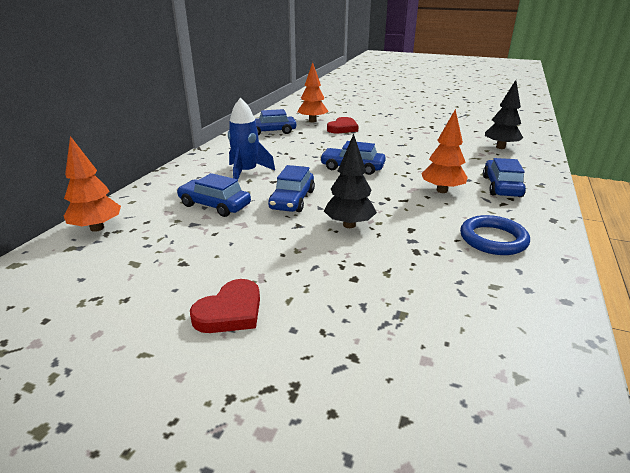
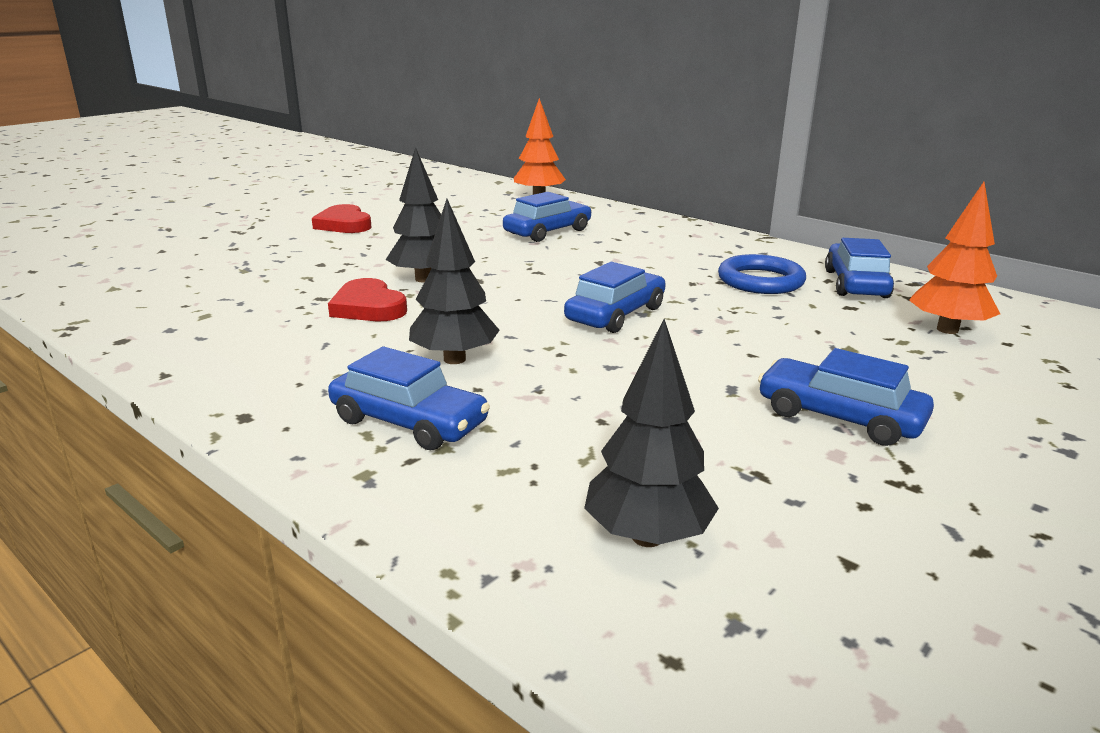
camera: 110 degrees right, 5 degrees down
(246, 172) = (642, 252): blue rocket -> none
(292, 200) = (526, 263): blue car -> blue car (839, 417)
(342, 128) = (881, 350): red heart -> red heart (368, 307)
(442, 190) = (454, 359): orange tree -> black tree
(493, 239) = (274, 346): blue ring -> blue ring (760, 281)

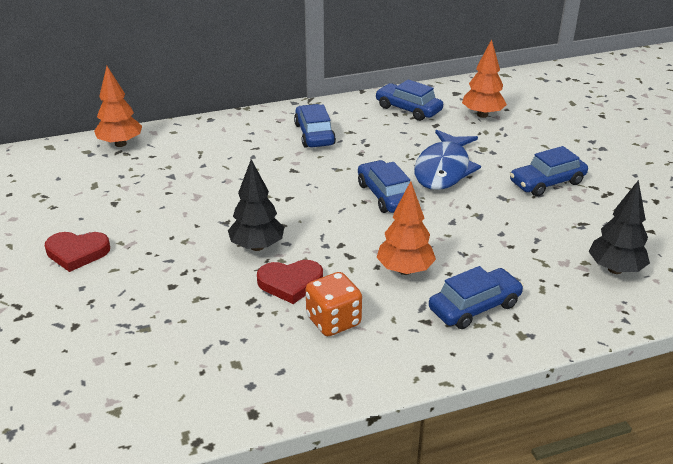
camera: 60 degrees left, 10 degrees up
(310, 342) = (333, 321): none -> orange dice
(454, 359) = (405, 270): black tree -> orange tree
(548, 232) = (211, 168): blue car -> blue car (314, 134)
(739, 334) = (443, 169): none -> blue fish
(760, 281) = (378, 132): blue ring -> none

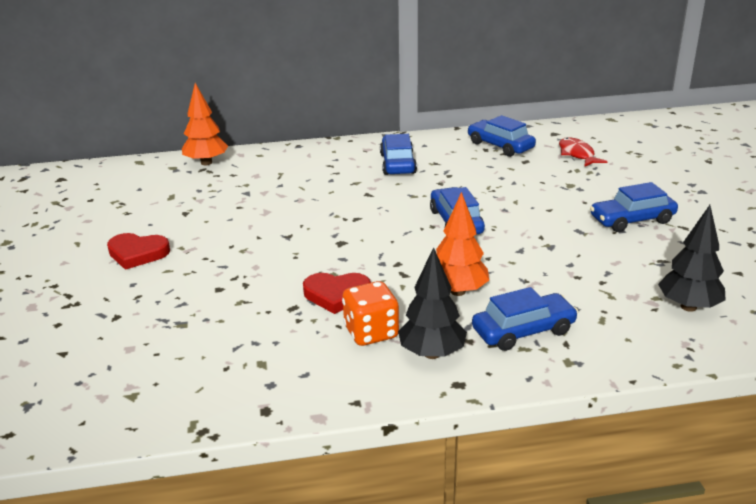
camera: 10 degrees right, 5 degrees down
(257, 246) = (312, 260): black tree -> black tree (432, 353)
(443, 169) = (523, 202): blue fish -> none
(482, 115) = (577, 154): orange tree -> red fish

